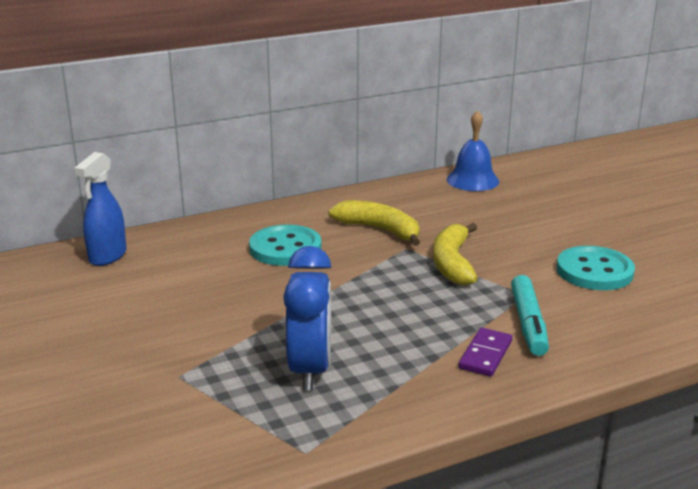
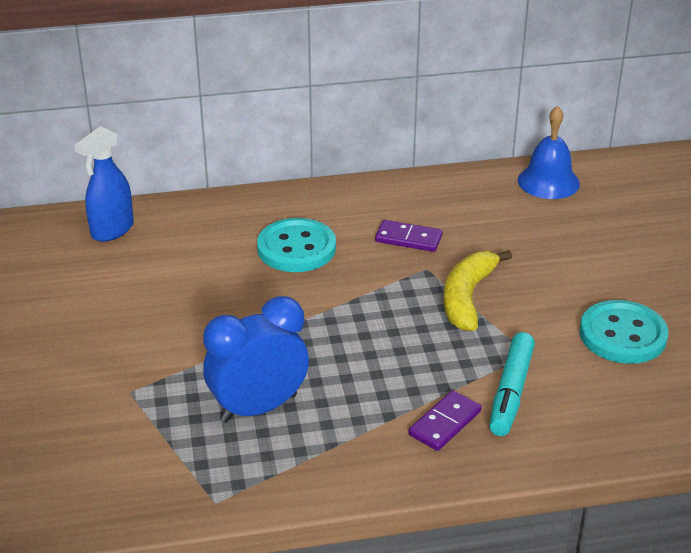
camera: 15 degrees right, 10 degrees up
(310, 369) = (258, 408): blue clock -> blue clock turned 135 degrees counterclockwise
(379, 230) = (408, 238): yellow banana -> purple domino

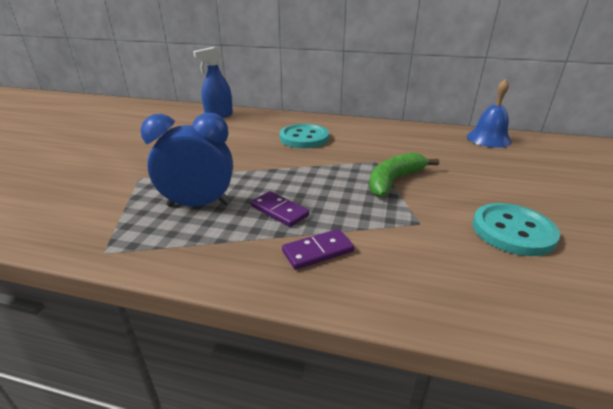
camera: 25 degrees right, 5 degrees down
(408, 238) = (375, 146): purple domino -> purple domino (279, 211)
(467, 298) = (394, 181): yellow banana -> green banana
(510, 392) = (389, 245): turquoise marker -> none

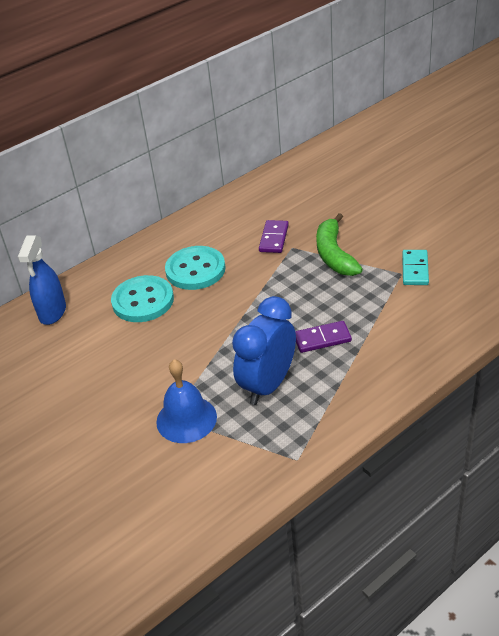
camera: 50 degrees left, 10 degrees up
(318, 251) = (392, 339): purple domino -> purple domino (273, 238)
(437, 229) = (415, 269): none -> turquoise domino
(488, 139) = (316, 161): blue bell -> blue bell (186, 419)
(512, 231) = (444, 237): turquoise button -> turquoise button (143, 301)

